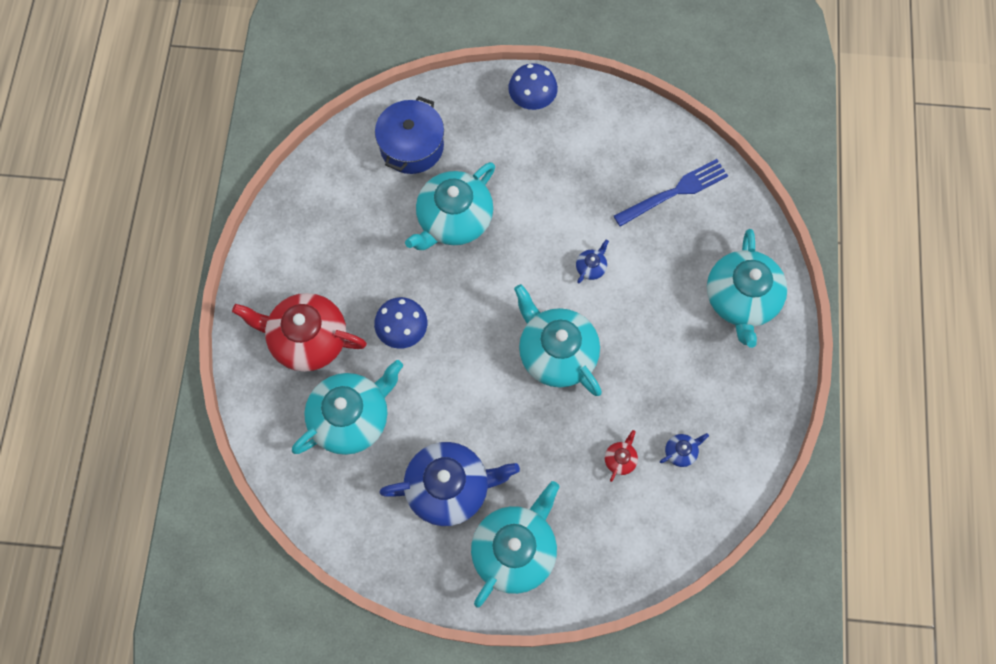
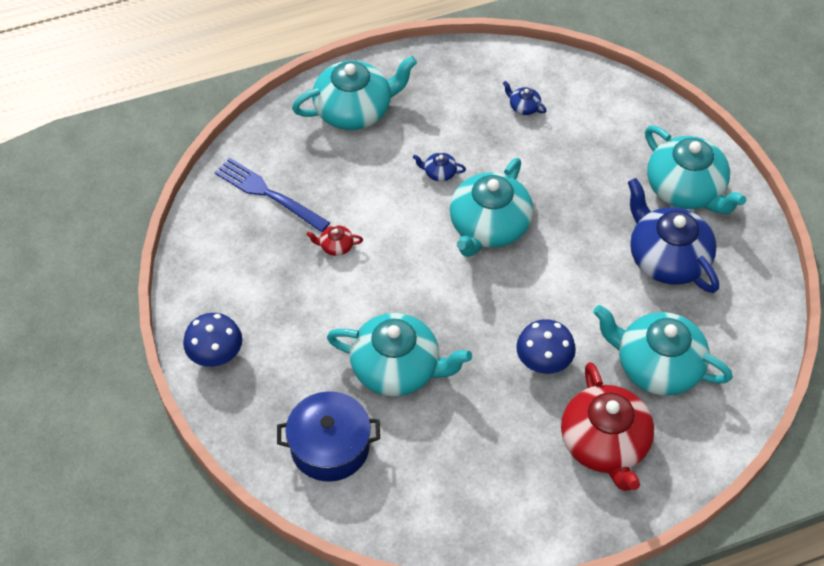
camera: 115 degrees left, 15 degrees down
(515, 550) = (686, 189): turquoise teapot -> turquoise teapot turned 135 degrees counterclockwise
(591, 267) = (385, 231): blue teapot -> blue teapot (439, 172)
(620, 459) = (558, 145): red teapot -> red teapot (336, 246)

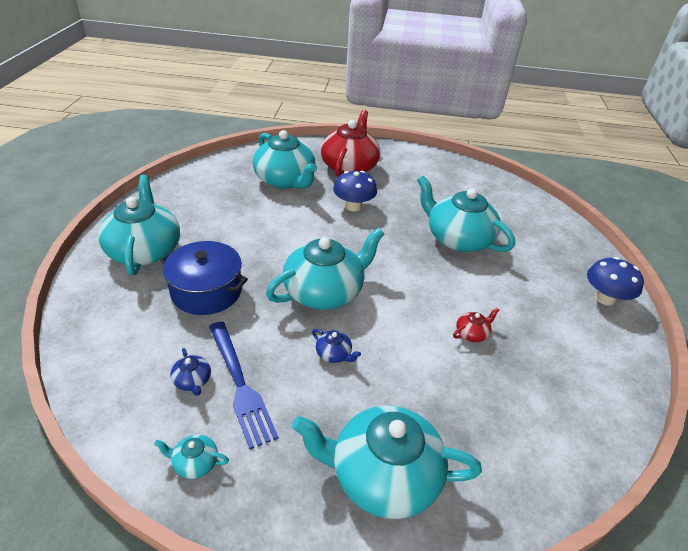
camera: 155 degrees left, 15 degrees down
(267, 194) = (529, 415): blue fork -> blue fork (240, 385)
(330, 447) = (524, 221): blue pot -> blue pot (206, 291)
(336, 246) = (472, 333): red teapot -> red teapot turned 60 degrees counterclockwise
(474, 66) = (195, 462): none -> turquoise teapot
(667, 258) = (214, 220): blue teapot -> none

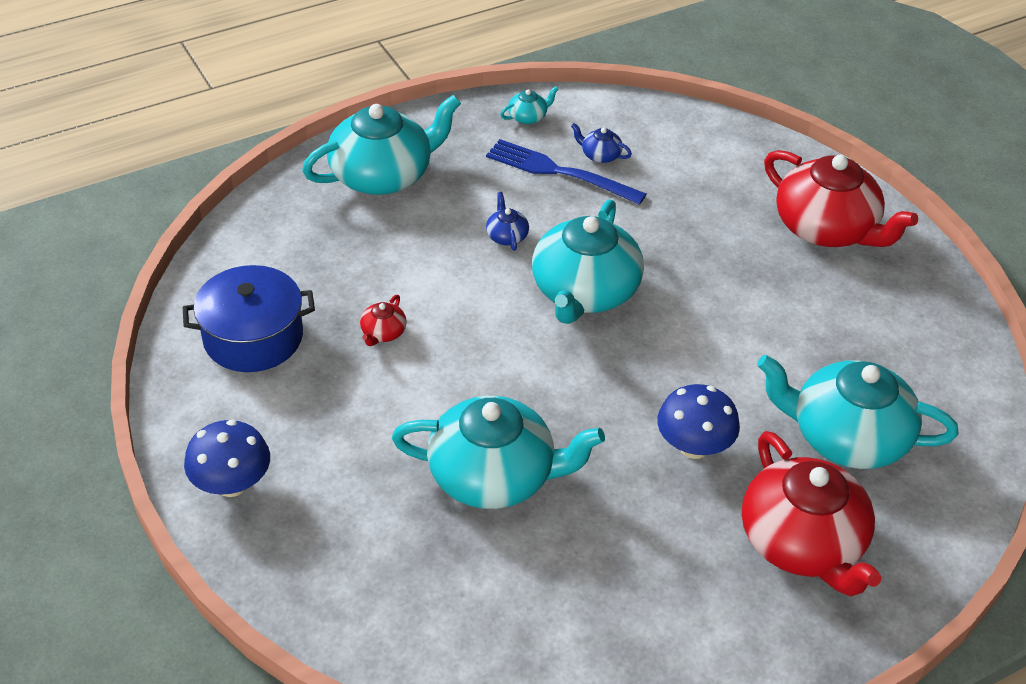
camera: 145 degrees right, 5 degrees up
(145, 250) = (827, 228): turquoise teapot -> red teapot
(206, 291) = (699, 225): blue pot -> blue pot (253, 337)
(334, 354) = (507, 236): blue teapot -> blue teapot turned 75 degrees clockwise

